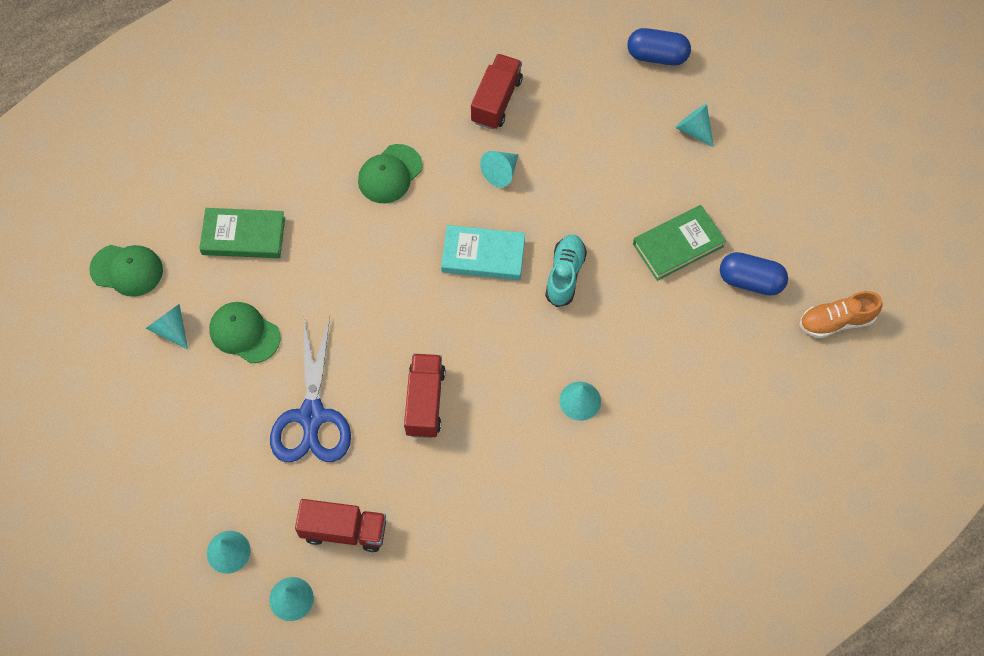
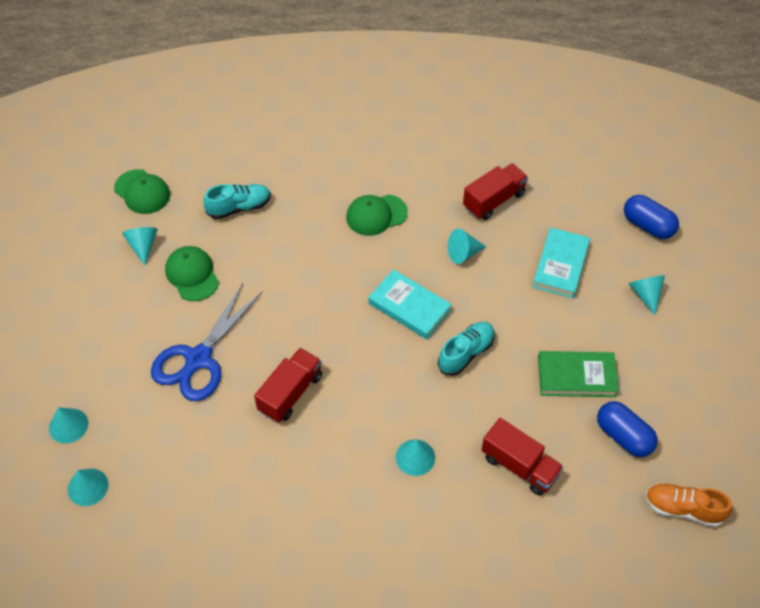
camera: 30 degrees right, 10 degrees down
(243, 236) = (239, 207): green book -> turquoise shoe
(344, 530) = (162, 457): red truck -> red truck (519, 466)
(600, 139) = (560, 265): none -> turquoise book

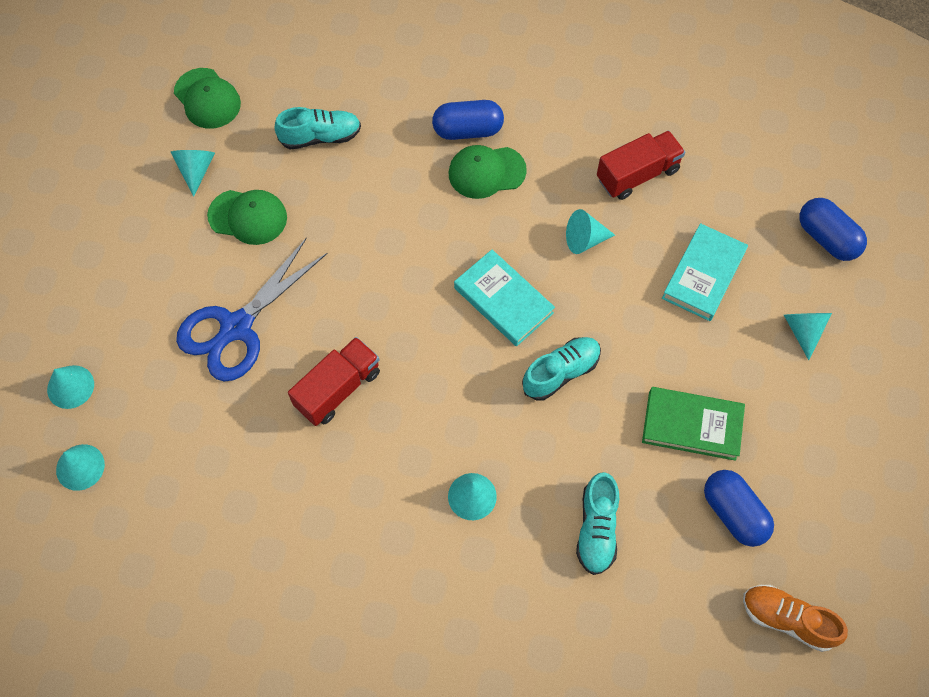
camera: 10 degrees right, 10 degrees up
(192, 275) = (248, 217): green cap -> green cap turned 120 degrees clockwise
(355, 187) = (468, 130): none -> blue capsule
(519, 466) = (596, 529): red truck -> turquoise shoe

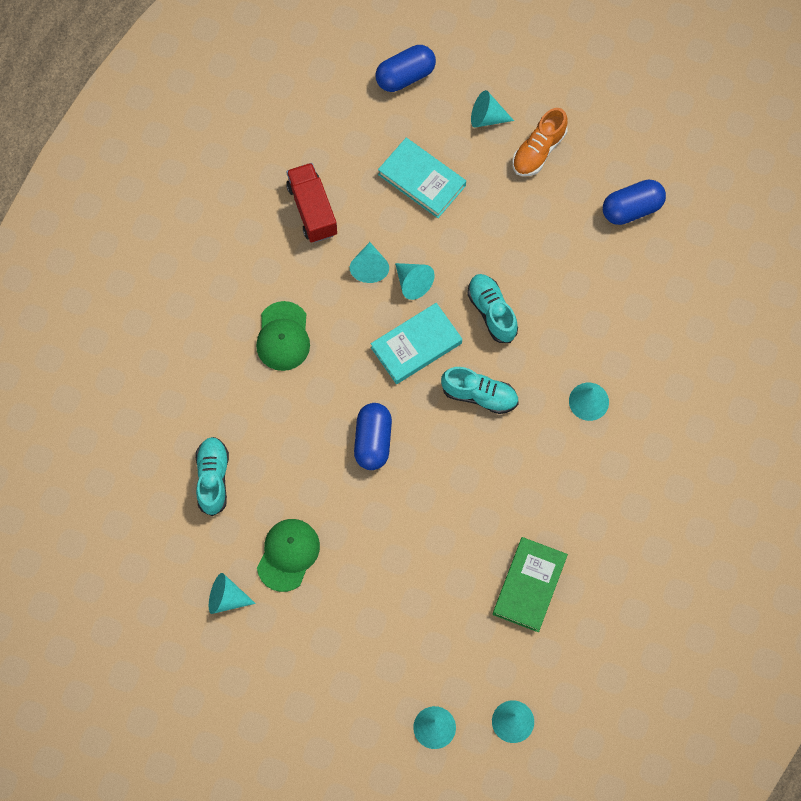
camera: 80 degrees left, 5 degrees up
(207, 99) = (144, 581): green cap -> none
(236, 327) = (401, 575): blue scissors -> none
(338, 389) = (476, 495): red truck -> none
(468, 130) = (234, 345): blue capsule -> blue capsule (373, 441)
(577, 285) = (413, 283): none -> turquoise cone
(596, 529) = (630, 312): turquoise shoe -> turquoise shoe (480, 395)
(692, 425) = (555, 222): green book -> green book (529, 585)
(787, 619) = (718, 192): orange shoe -> orange shoe (538, 150)

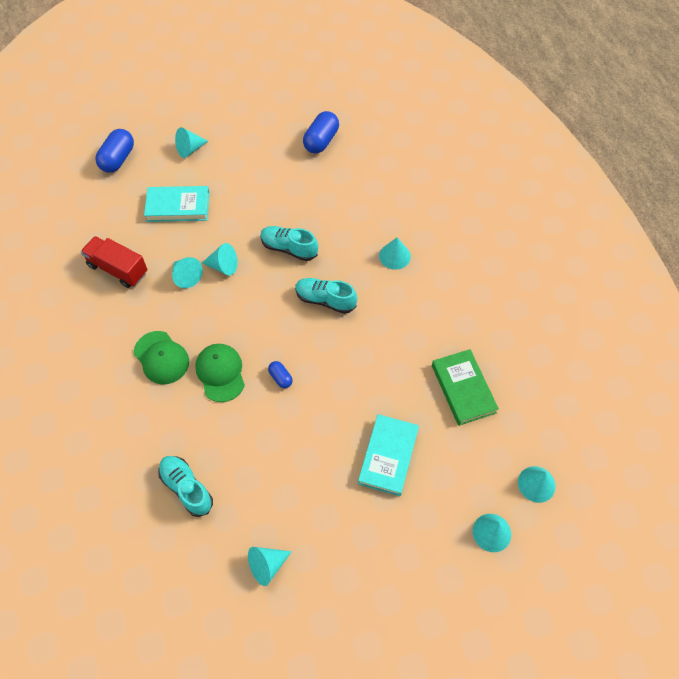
camera: 40 degrees left, 10 degrees down
(288, 555) = (286, 497): green cap -> green cap (220, 373)
(373, 441) = (280, 378): blue capsule -> blue capsule, size x0.53
(416, 345) = (258, 300): turquoise book -> turquoise book (388, 456)
(480, 395) = (325, 300): turquoise shoe -> turquoise shoe turned 135 degrees counterclockwise
(538, 150) = (238, 146): orange shoe -> none

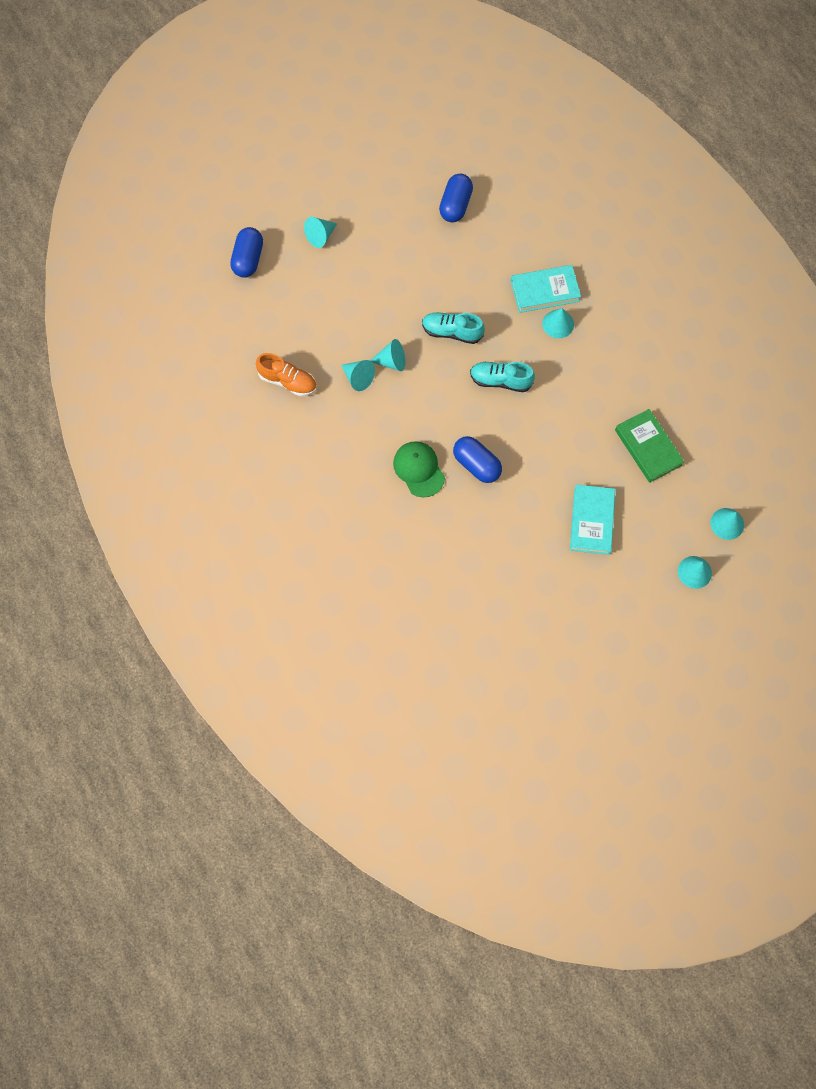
camera: 10 degrees left, 10 degrees up
(118, 269) = (288, 381): red truck -> orange shoe
(161, 358) = (358, 464): green cap -> none
(178, 206) = (327, 304): turquoise book -> turquoise book (545, 291)
(186, 488) = (417, 579): turquoise shoe -> none
(267, 565) = (506, 632): turquoise cone -> none
(280, 378) = (476, 465): blue capsule -> blue capsule, size x1.88

